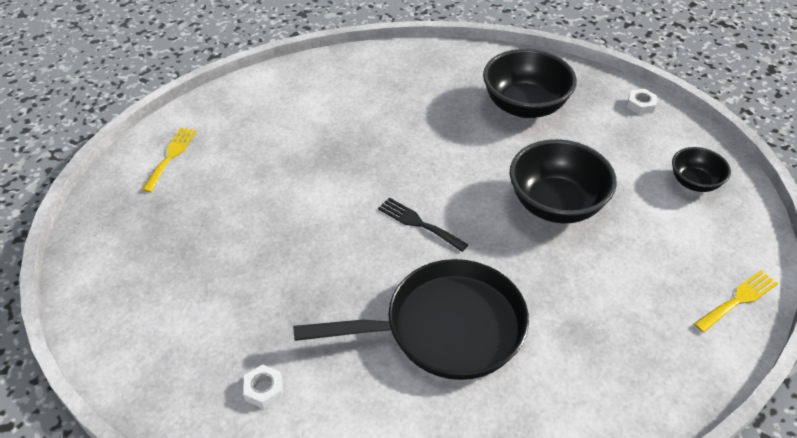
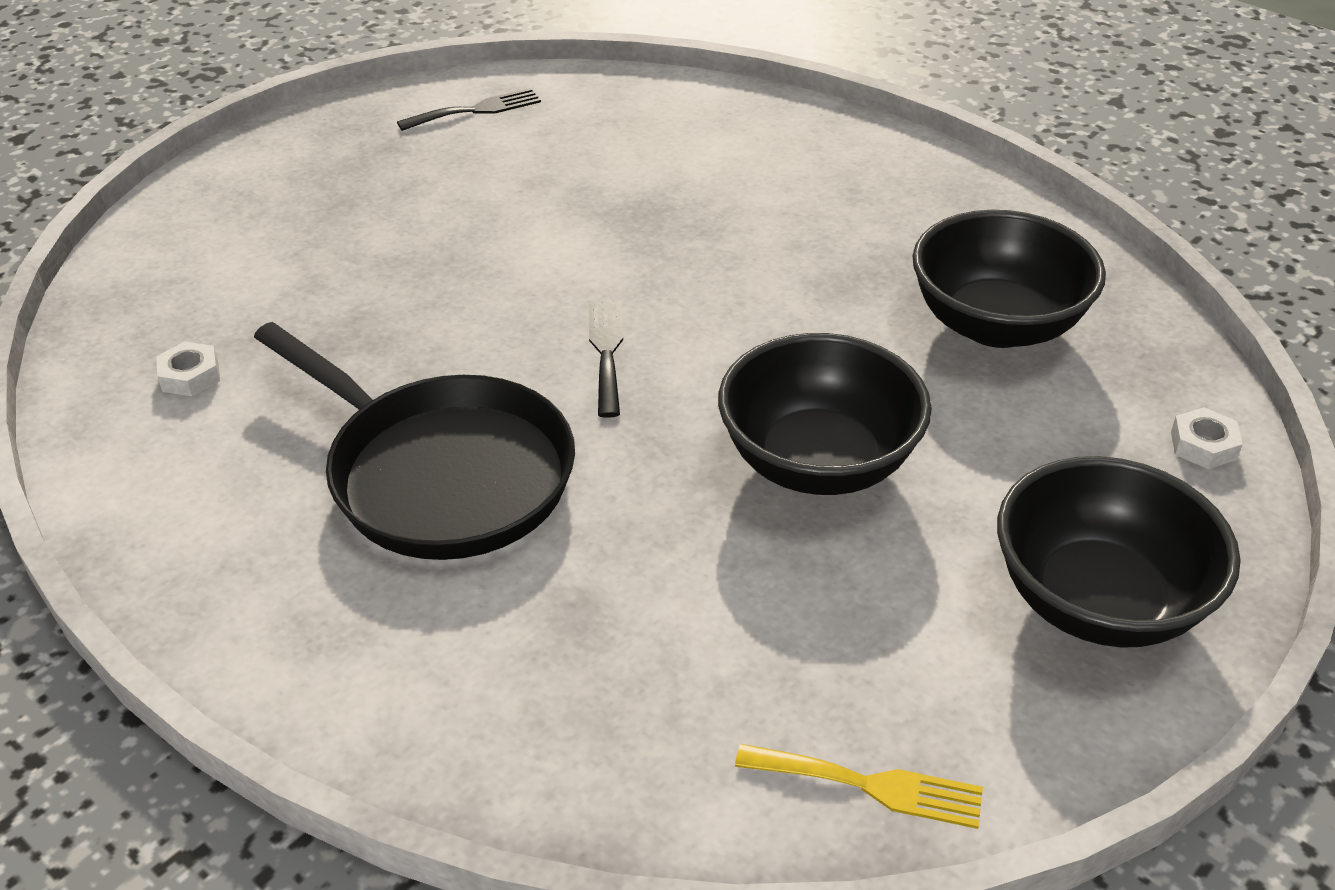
camera: 50 degrees right, 5 degrees down
(170, 156) = (476, 110): yellow fork -> black fork
(694, 182) = (1097, 601): black bowl -> black bowl, size x1.78

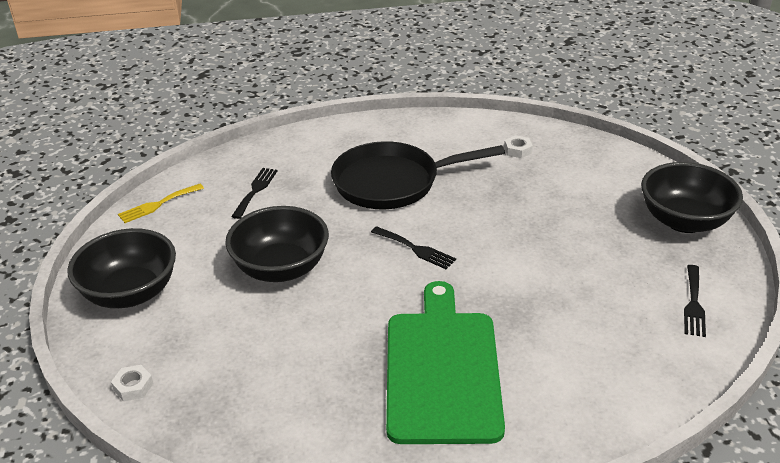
camera: 130 degrees right, 5 degrees down
(657, 654) = (255, 190): none -> black fork
(809, 222) = (442, 370): none -> green cutting board
(996, 325) = (283, 380): black bowl -> black bowl (684, 221)

